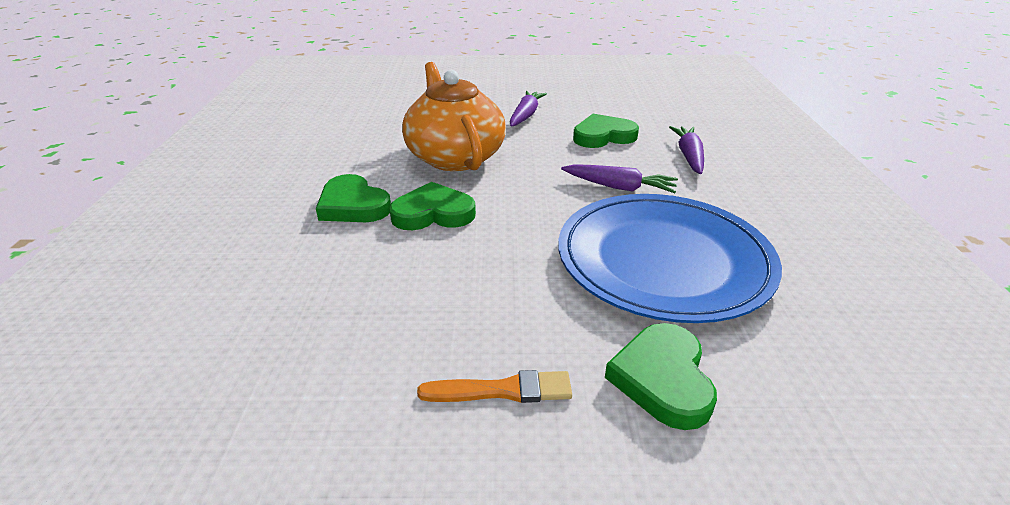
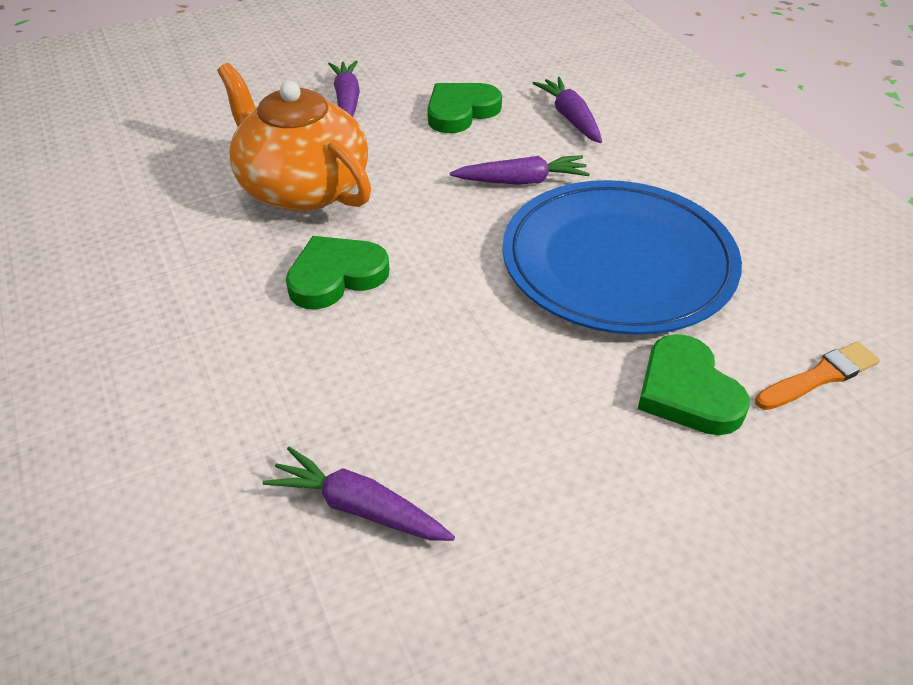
camera: 25 degrees left, 10 degrees up
(319, 371) = (359, 507): none -> purple carrot
(353, 205) = (227, 294): green heart -> none
(502, 390) = (555, 457): orange brush -> orange brush (819, 377)

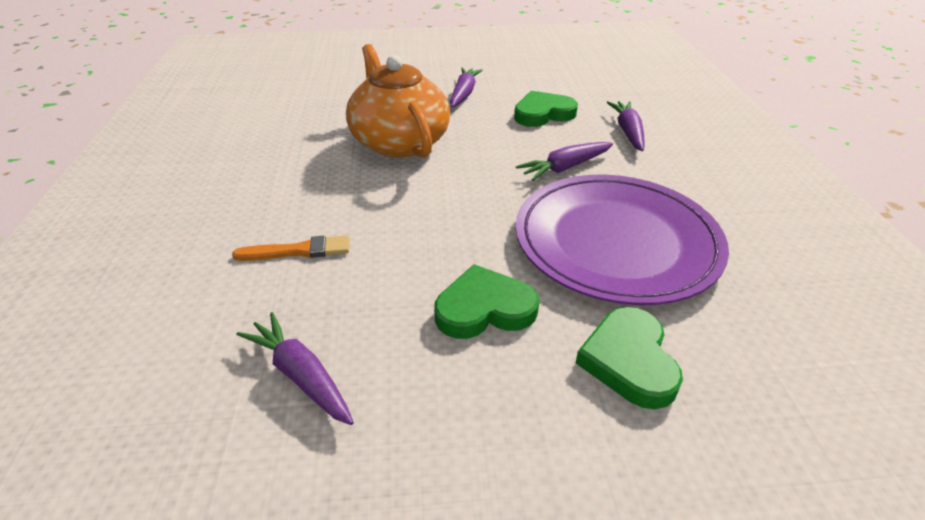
camera: 20 degrees right, 5 degrees down
(336, 276) = (387, 204): green heart -> green heart (484, 308)
(521, 181) = (565, 167): purple carrot -> purple carrot turned 135 degrees clockwise
(618, 262) = (616, 241): blue plate -> purple plate
(819, 377) = (769, 382): orange brush -> orange brush (298, 251)

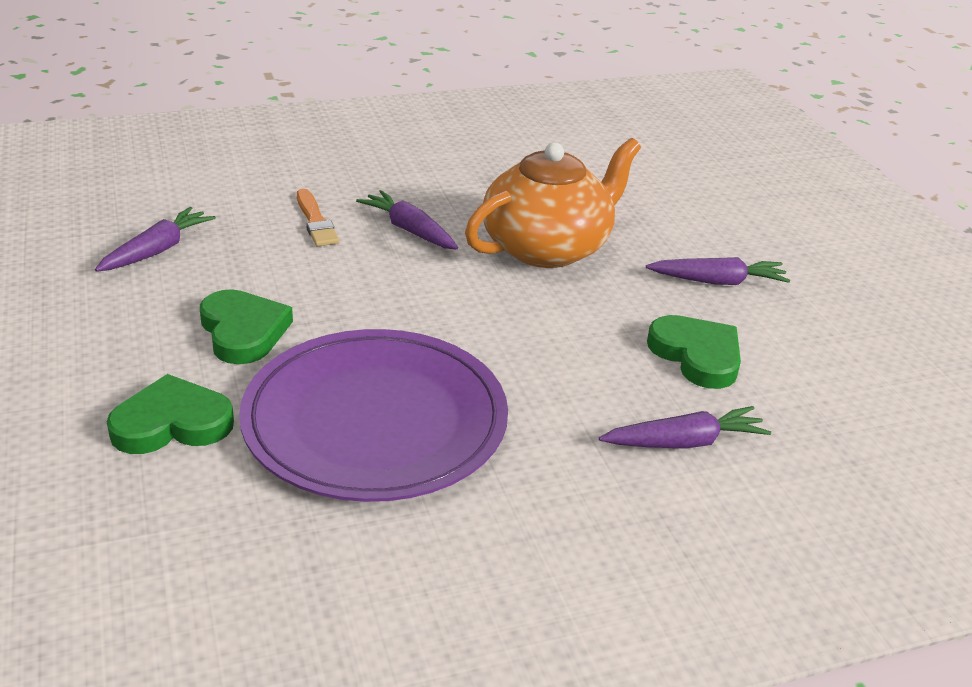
camera: 75 degrees right, 5 degrees down
(565, 167) = (540, 379): purple carrot -> purple carrot (409, 230)

